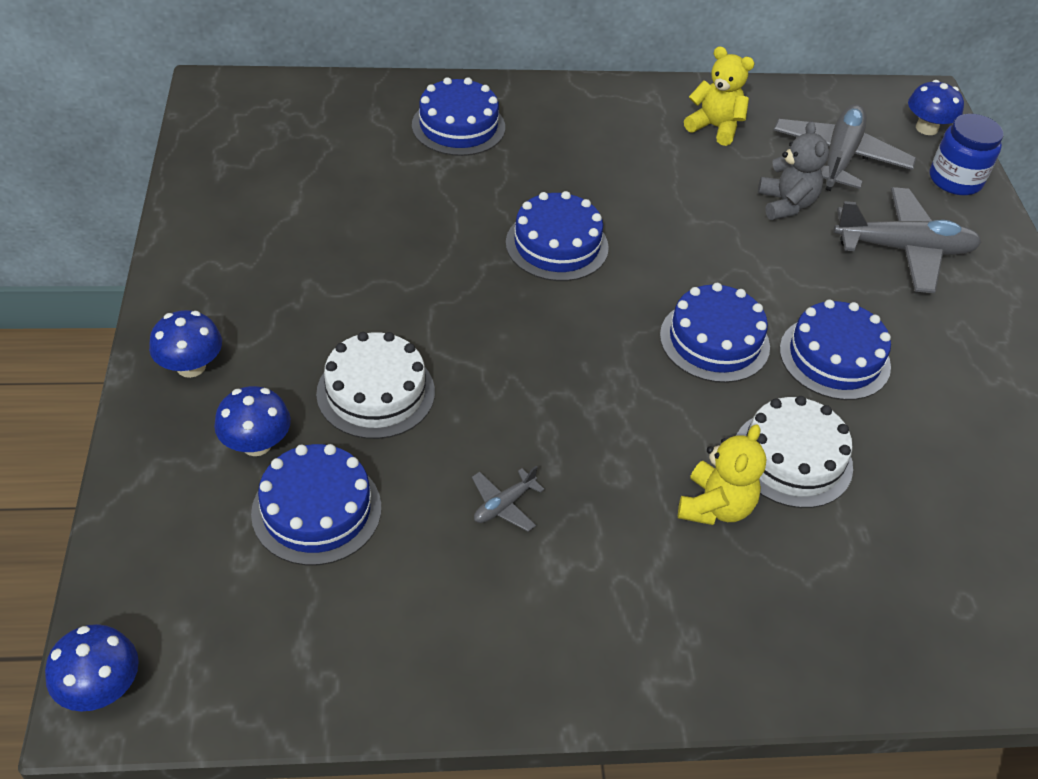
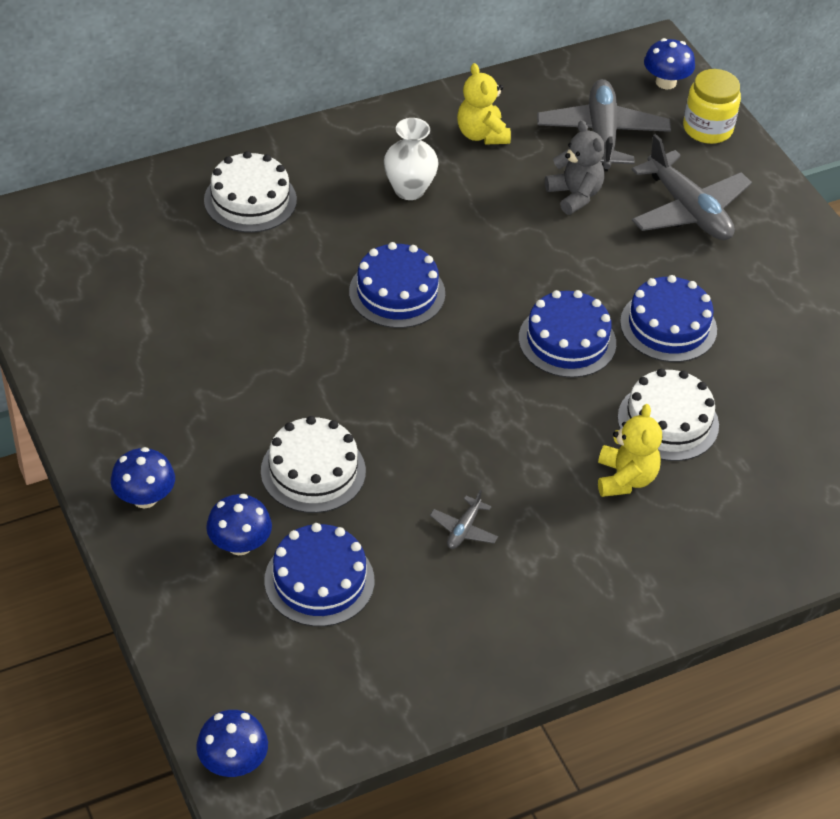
camera: 20 degrees left, 0 degrees up
(458, 126) = (250, 200): blue cake -> white cake
(618, 156) = (409, 190): none -> white vase
(715, 127) = (481, 134): yellow teddy bear -> yellow teddy bear turned 120 degrees counterclockwise
(904, 250) = (688, 210): grey plane -> grey plane turned 75 degrees clockwise
(955, 180) = (707, 128): blue jar -> yellow jar

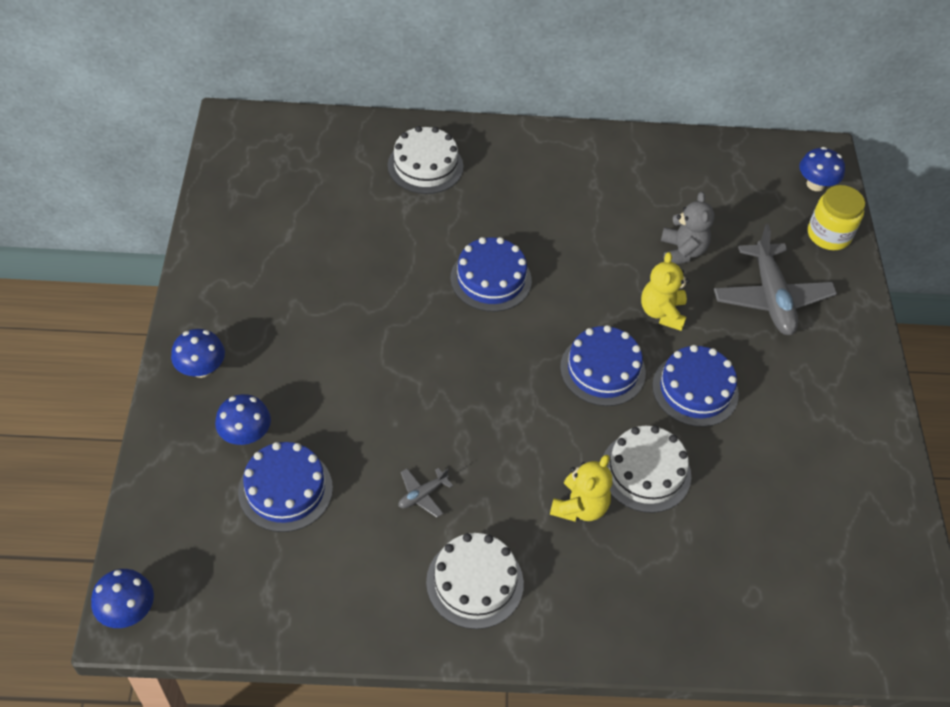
camera: 25 degrees right, 5 degrees up
(313, 471) = (337, 398): white cake -> white cake (474, 582)
(409, 190) = (551, 200): white vase -> none
(481, 134) = (636, 176): yellow teddy bear -> yellow teddy bear (662, 312)
(602, 134) = (735, 209): grey plane -> none

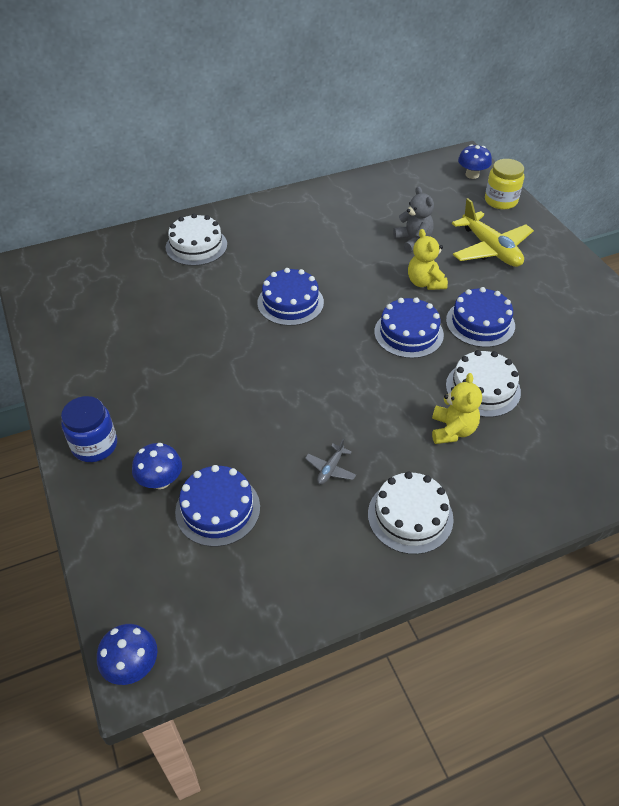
camera: 20 degrees left, 5 degrees down
(201, 368) = (95, 445): blue mushroom -> blue jar
(771, 298) = (490, 249): grey plane -> yellow plane

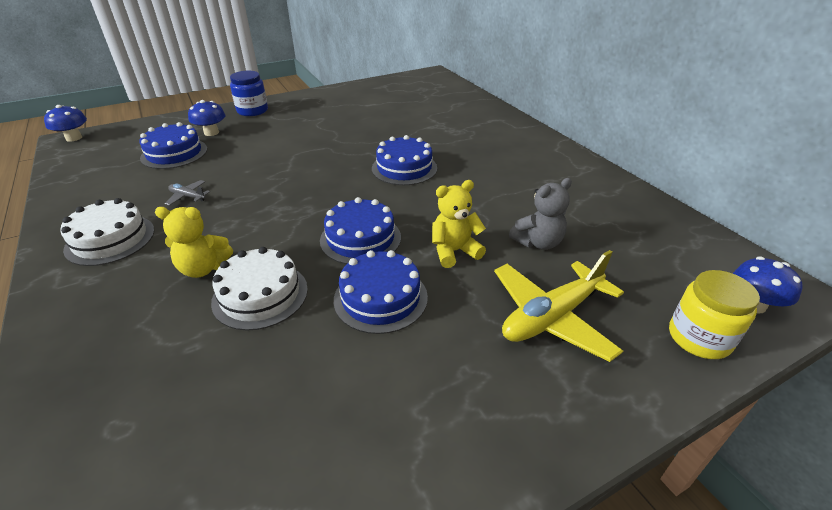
camera: 85 degrees right, 10 degrees down
(196, 246) = (474, 122): white cake -> none

